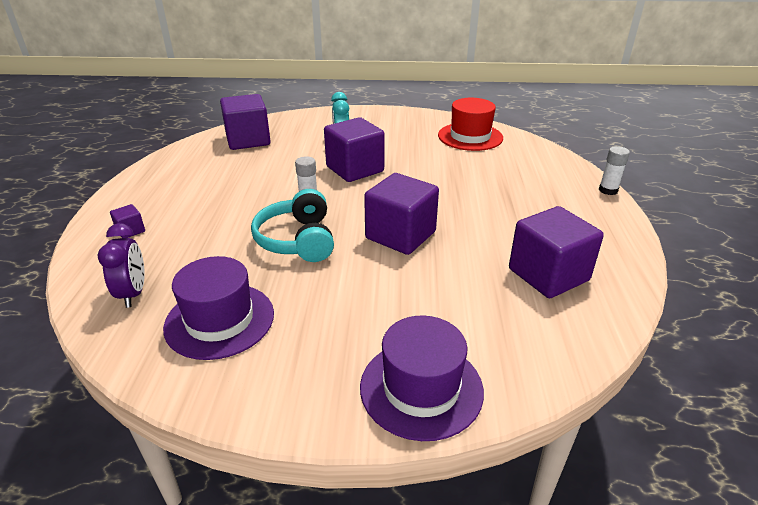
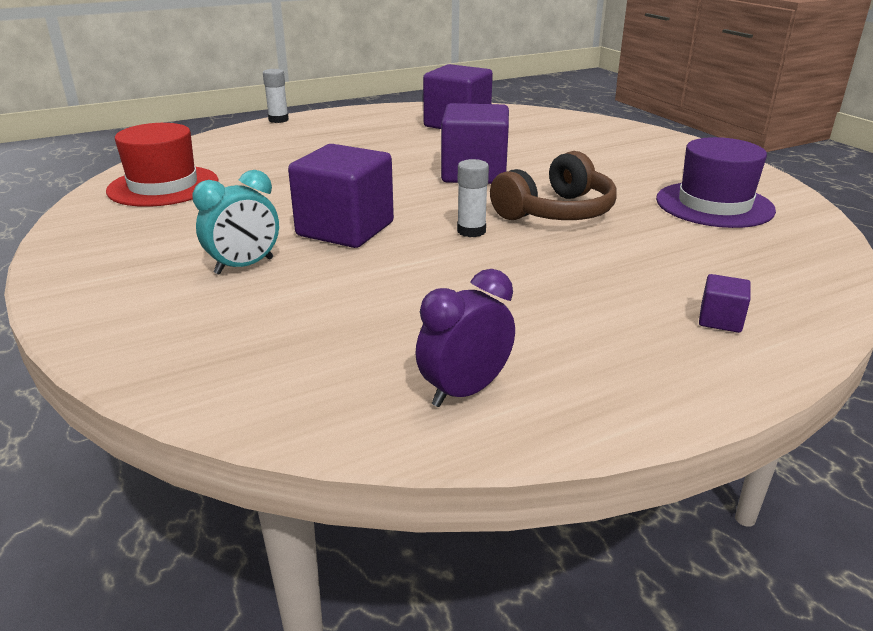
camera: 120 degrees left, 5 degrees down
(133, 293) = (776, 256): purple clock -> purple clock (465, 391)
(248, 140) = (312, 363): purple cube -> none
(298, 240) = (556, 212): turquoise headphones -> brown headphones
(421, 388) = (636, 136): purple hat -> none

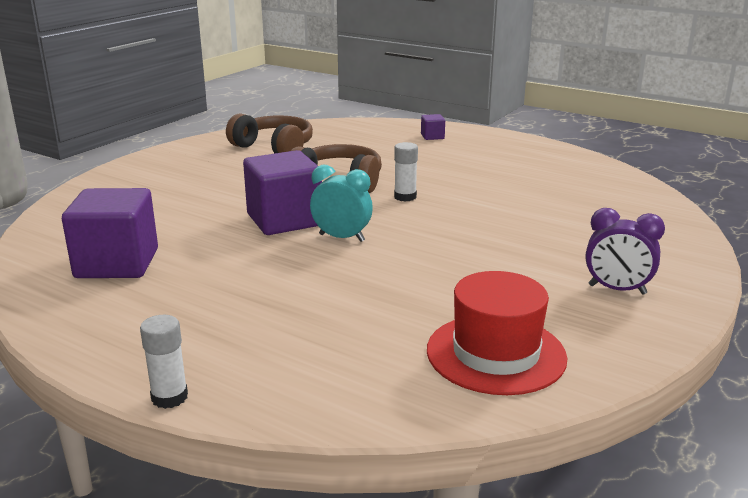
camera: 120 degrees left, 5 degrees down
(244, 266) = (561, 245): turquoise clock -> turquoise clock (342, 238)
(345, 229) = (459, 233): purple cube -> none
(465, 391) = (567, 165): purple clock -> purple clock (617, 290)
(714, 205) = (274, 148): purple hat -> brown headphones

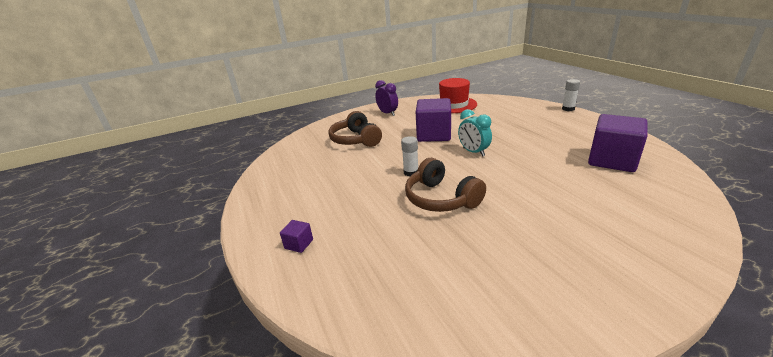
camera: 145 degrees left, 5 degrees up
(274, 148) = (470, 276): brown headphones -> brown headphones (356, 140)
(284, 220) = (501, 170): purple cube -> purple cube (433, 135)

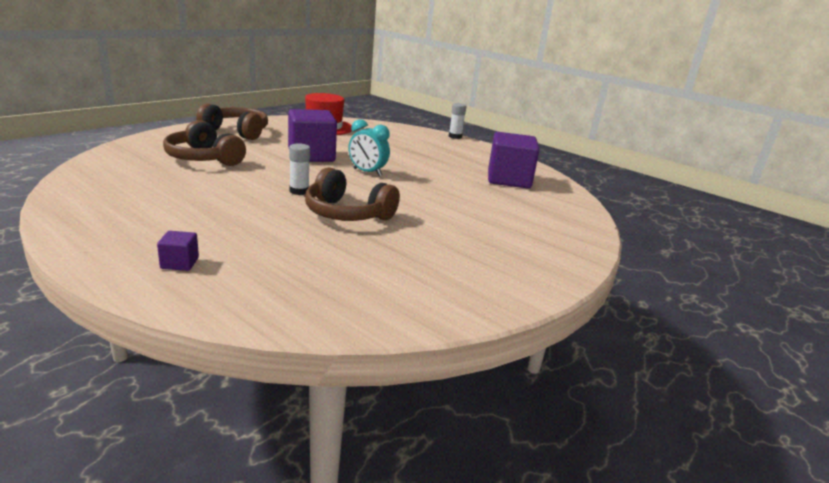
camera: 30 degrees left, 5 degrees down
(387, 113) = (237, 132): purple clock -> brown headphones

